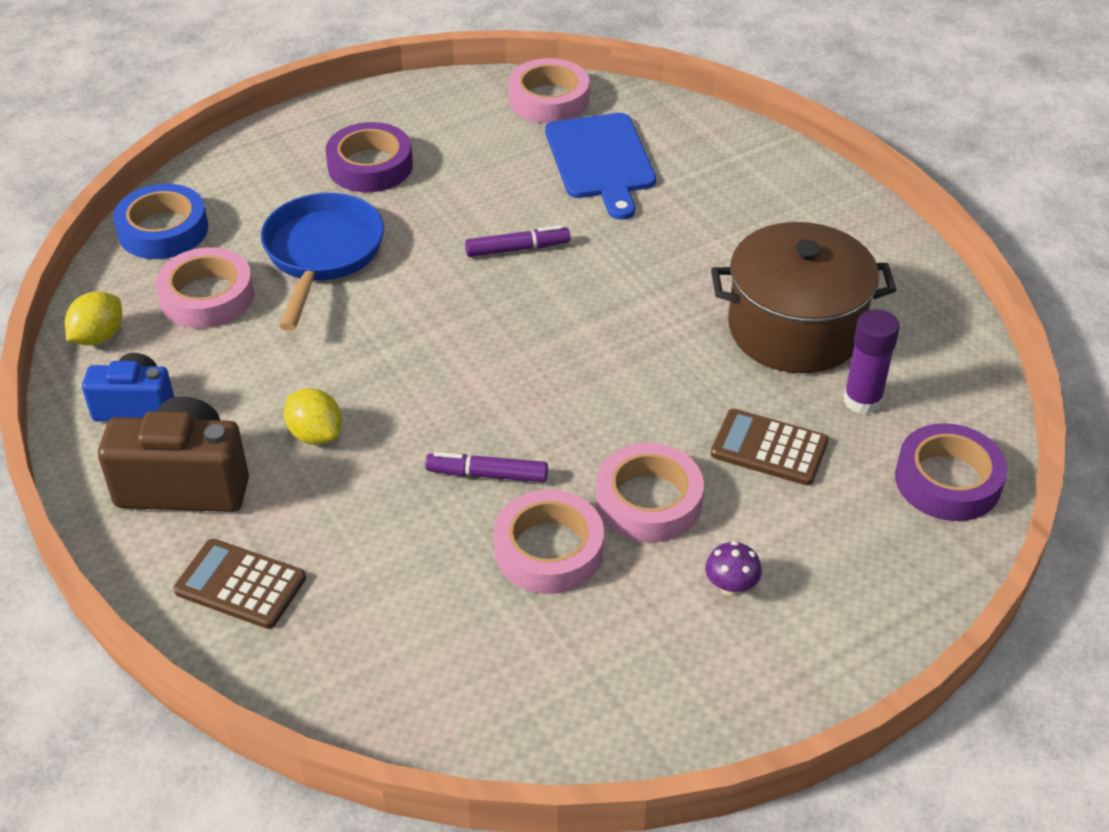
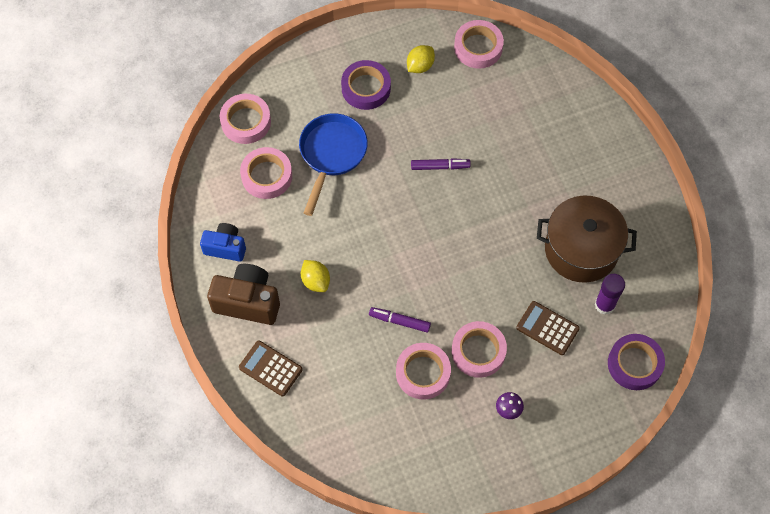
camera: 10 degrees right, 20 degrees up
(98, 337) = (208, 196): yellow lemon -> yellow lemon (420, 66)
(163, 230) = (246, 122): blue tape -> pink tape
(601, 161) = (499, 104): blue cutting board -> none

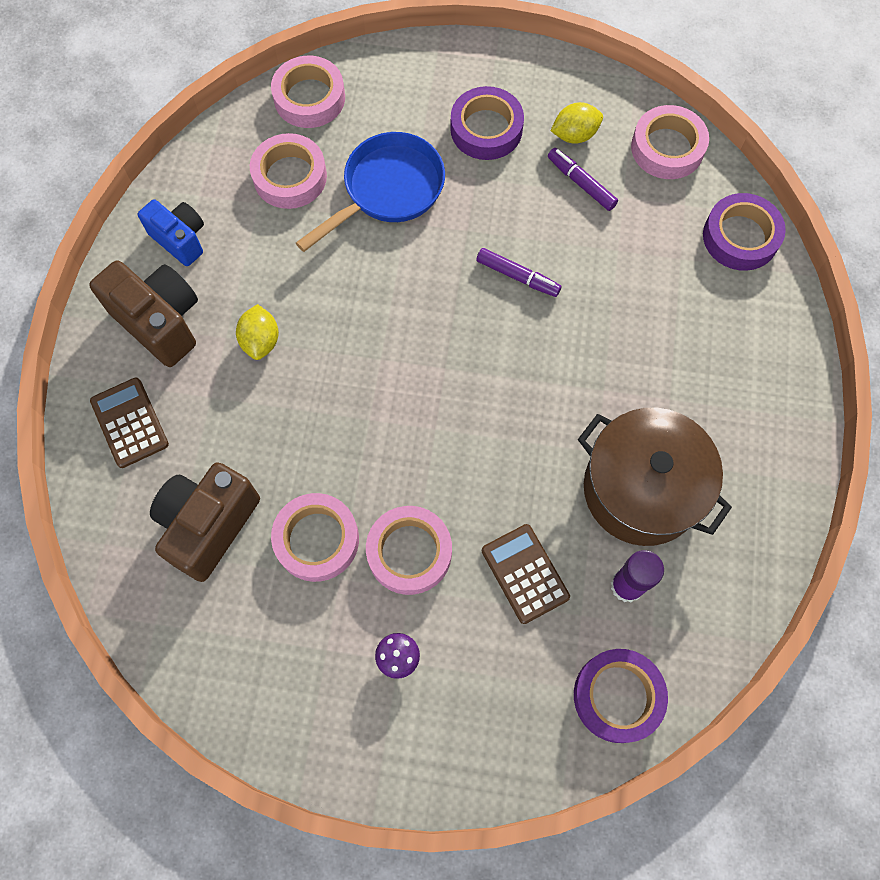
camera: 30 degrees right, 5 degrees up
(357, 399) = (209, 525): none -> brown camera
(399, 321) = (332, 452): purple marker -> purple marker (581, 183)
(550, 80) = (740, 237): none -> purple tape

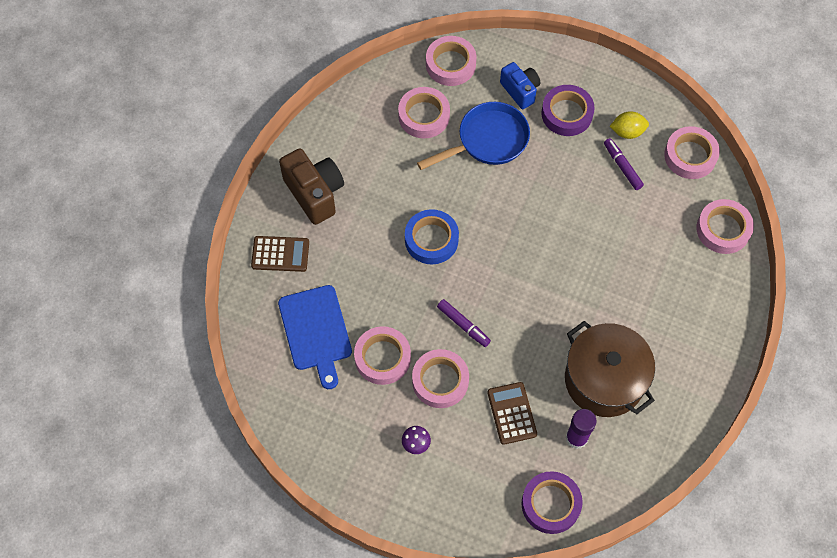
camera: 15 degrees right, 5 degrees down
(129, 423) = (280, 254): brown calculator -> brown calculator turned 105 degrees clockwise
(180, 239) = (340, 141): blue camera -> blue camera (520, 91)
(209, 525) = (316, 331): brown camera -> blue cutting board
(261, 341) = (377, 222): yellow lemon -> none
(344, 348) = (431, 240): none -> blue tape
(517, 276) = (560, 220): purple marker -> purple marker (463, 325)
(740, 237) = (723, 229): purple tape -> pink tape

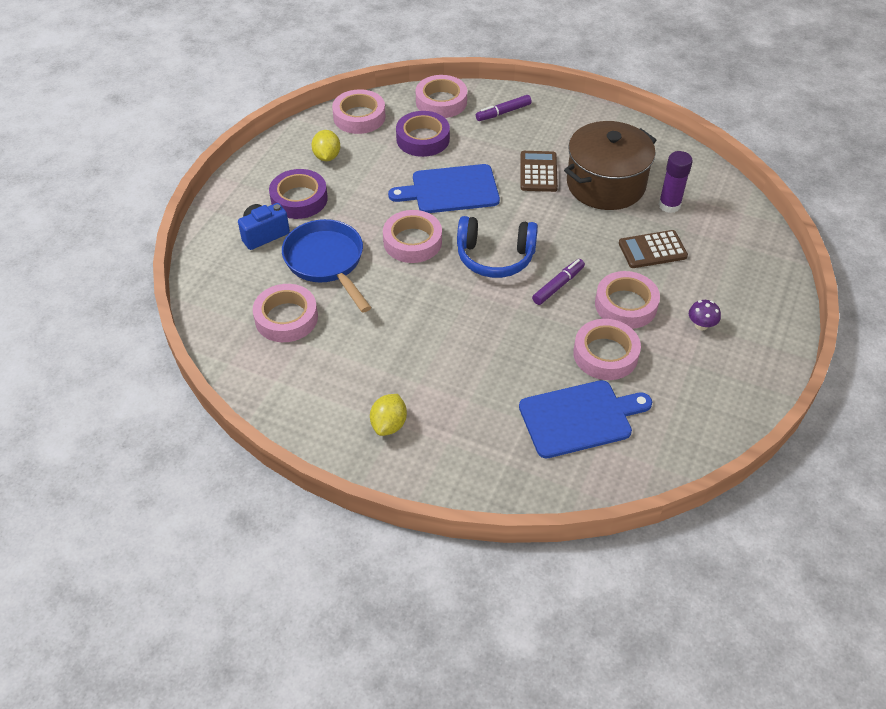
camera: 90 degrees left, 15 degrees down
(280, 254) = (476, 459): brown calculator -> brown calculator (538, 172)
(315, 193) = (389, 424): brown camera -> yellow lemon
(431, 240) = (454, 311): blue tape -> none
(450, 64) = (216, 293): pink tape -> pink tape (412, 241)
(498, 274) = (495, 257): none -> blue headphones
(551, 504) = (740, 225): purple tape -> purple tape (423, 139)
(587, 238) = (450, 190): none -> blue cutting board
(622, 166) = (368, 162): purple marker -> purple marker (503, 112)

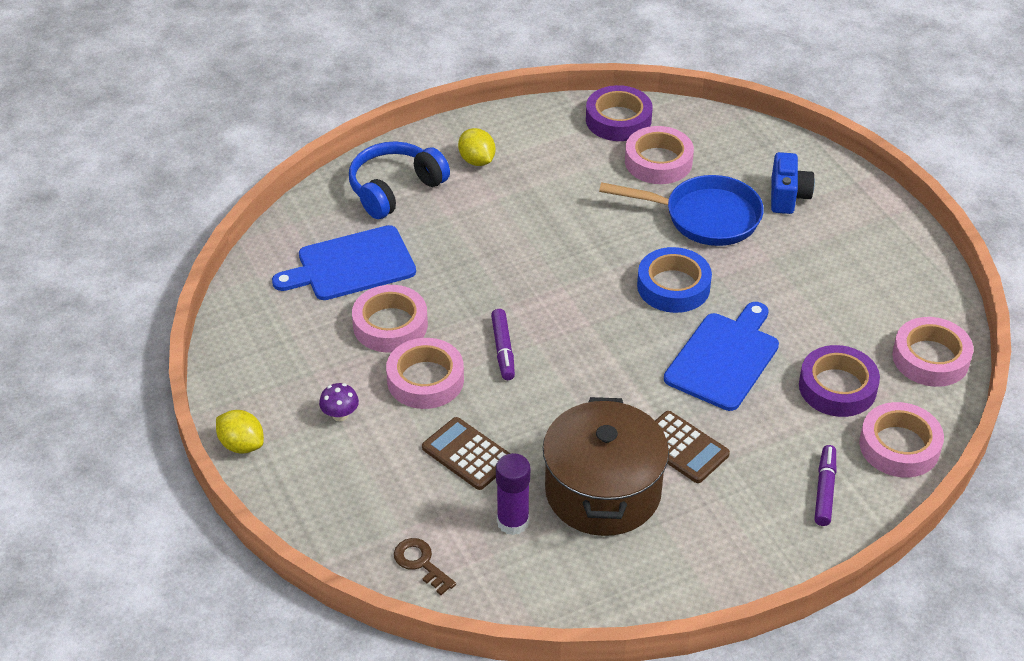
camera: 130 degrees right, 5 degrees down
(299, 199) = (820, 243): purple tape -> purple tape (618, 120)
(327, 156) = (875, 296): yellow lemon -> yellow lemon (242, 445)
(412, 241) = (673, 286): pink tape -> blue tape
(495, 257) = (589, 330): blue headphones -> blue headphones (395, 189)
(580, 418) = (351, 265): blue cutting board -> blue cutting board turned 45 degrees clockwise
(652, 250) = (467, 454): brown calculator -> brown calculator turned 75 degrees counterclockwise
(740, 222) = (421, 563): none -> brown key

